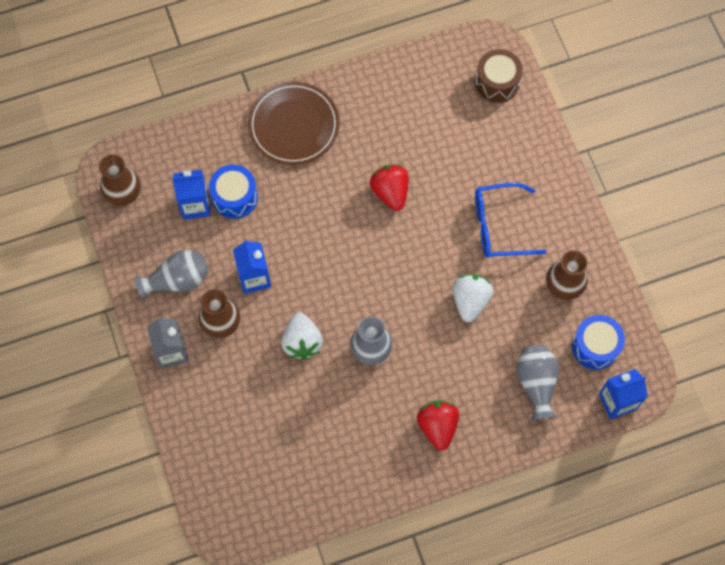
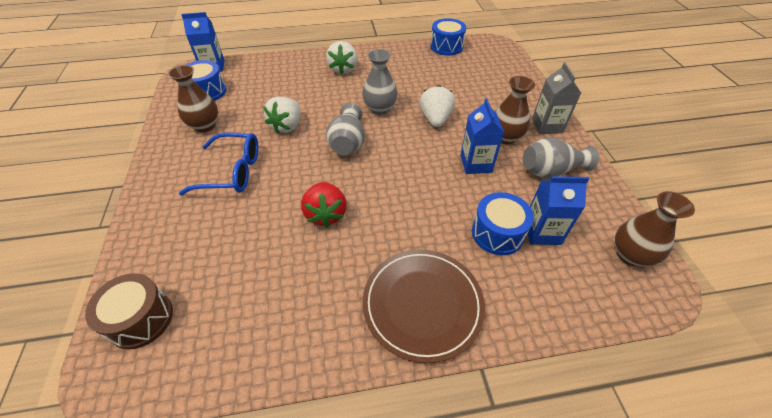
camera: 170 degrees left, 20 degrees down
(299, 512) = (446, 47): none -> blue drum
(437, 426) = (343, 69): red strawberry -> white strawberry
(536, 383) = (263, 80): grey vase -> grey vase (347, 143)

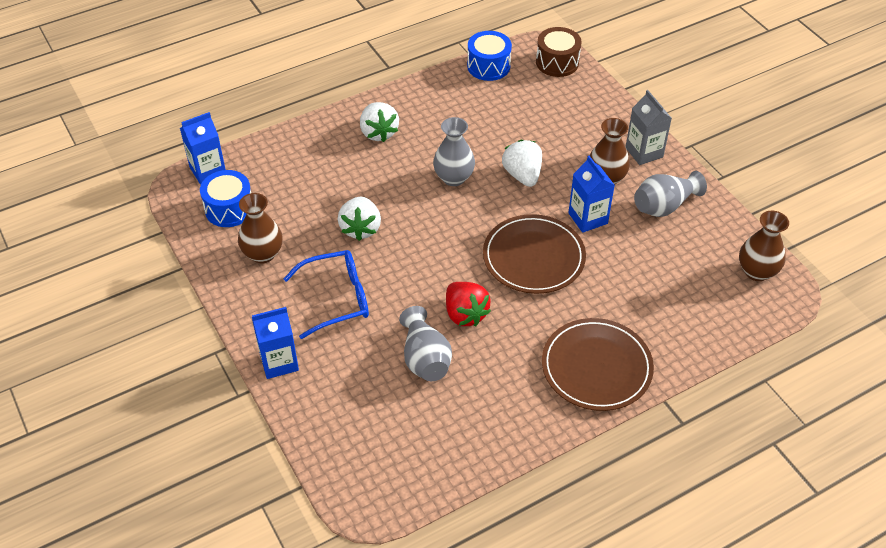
camera: 20 degrees left, 0 degrees up
(141, 319) = (356, 456): brown drum -> brown drum (557, 62)
(347, 143) = (442, 231): grey vase -> grey vase (425, 359)
(412, 183) = (533, 257): none -> brown plate
(497, 233) = (636, 285): blue drum -> none
(542, 232) = (675, 272): blue carton -> blue carton (279, 362)

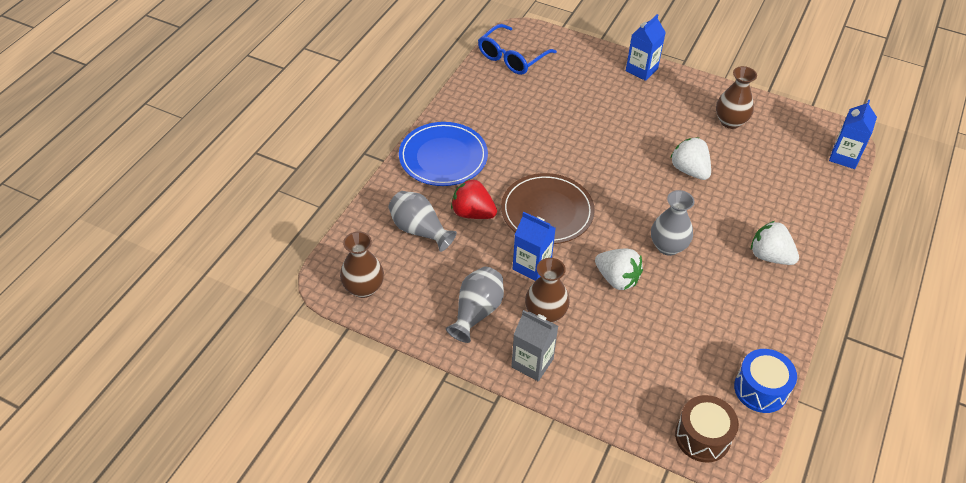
camera: 145 degrees right, 0 degrees up
(229, 209) = (791, 138): blue drum -> none
(337, 298) = (650, 118): blue glasses -> blue glasses (511, 58)
(425, 359) = (558, 111): grey vase -> grey vase (419, 230)
(465, 314) = (558, 148): red strawberry -> red strawberry (473, 213)
(596, 367) = (443, 157): brown plate -> blue plate

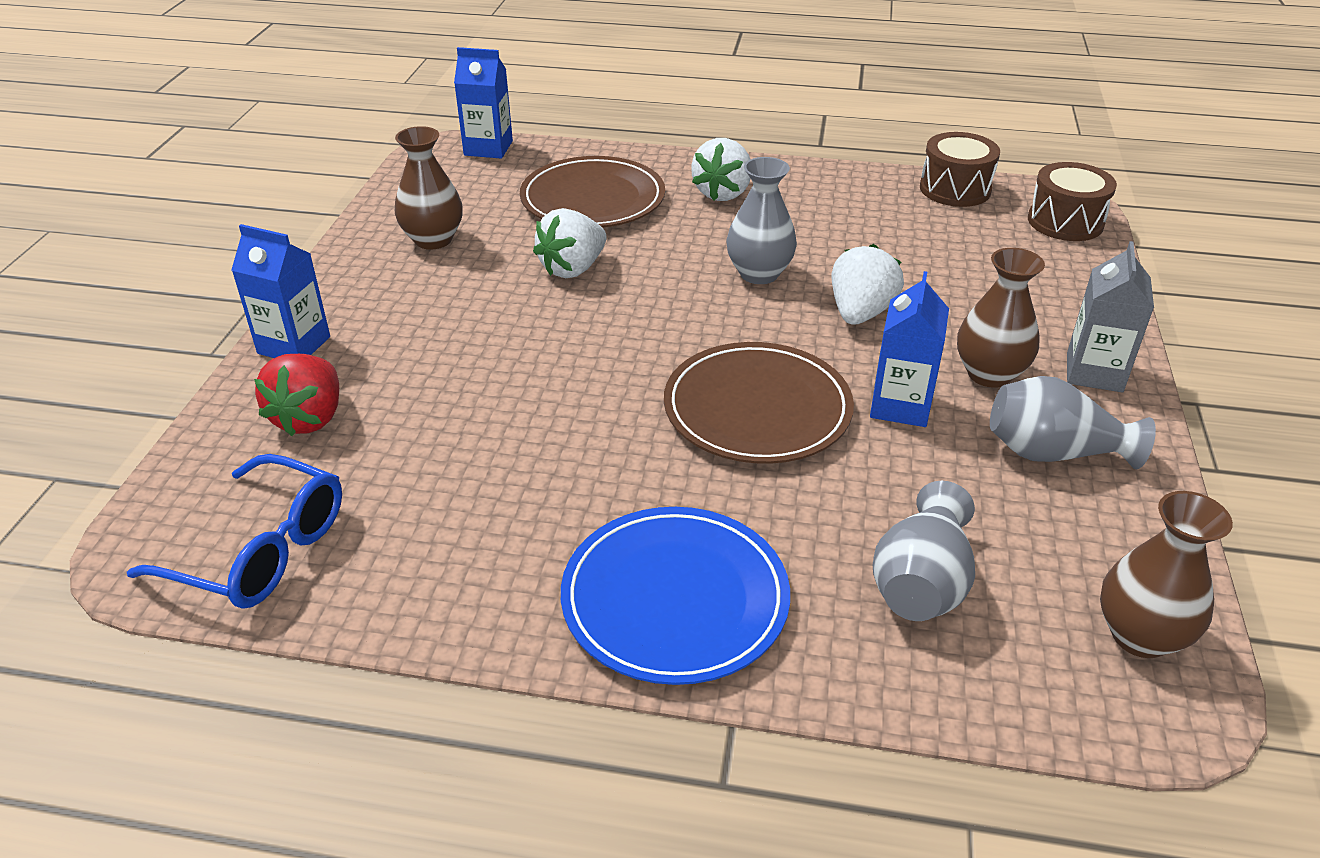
camera: 105 degrees left, 10 degrees down
(473, 213) = (821, 509): red strawberry -> red strawberry (310, 418)
(760, 389) = (955, 189): blue drum -> brown drum
(769, 193) = (593, 199): none -> brown plate

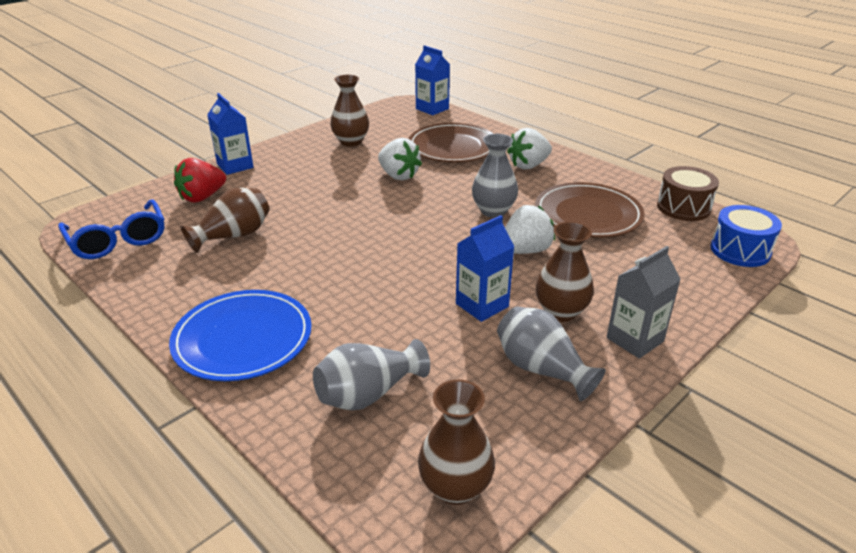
camera: 35 degrees right, 5 degrees down
(451, 457) = (234, 236): none -> brown vase
(573, 268) = (398, 175): white strawberry -> white strawberry turned 120 degrees counterclockwise
(757, 408) = (401, 274): brown plate -> brown plate (588, 214)
(1065, 222) = (740, 250): brown drum -> blue drum

